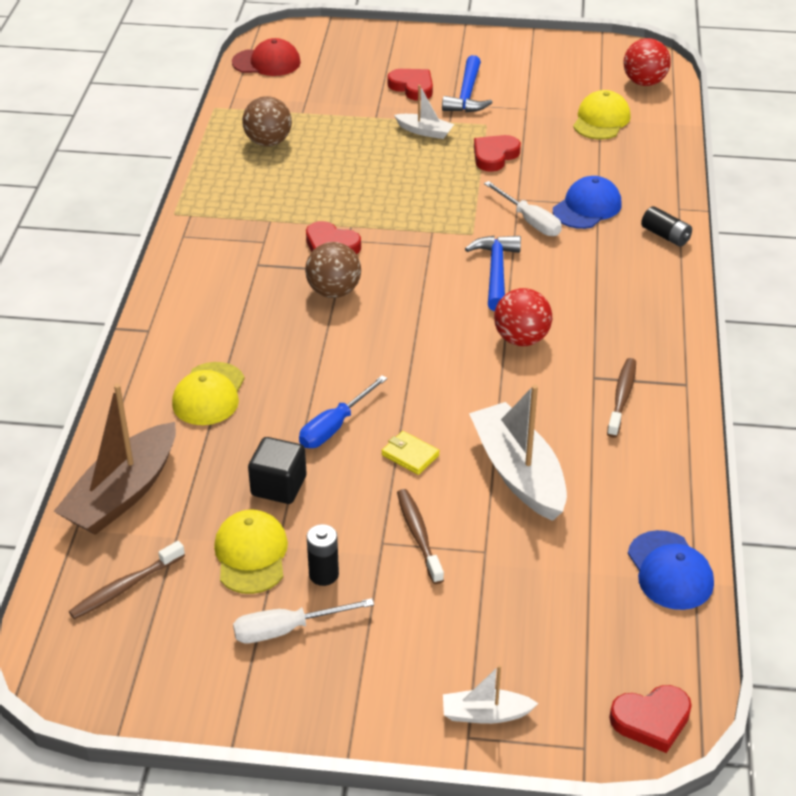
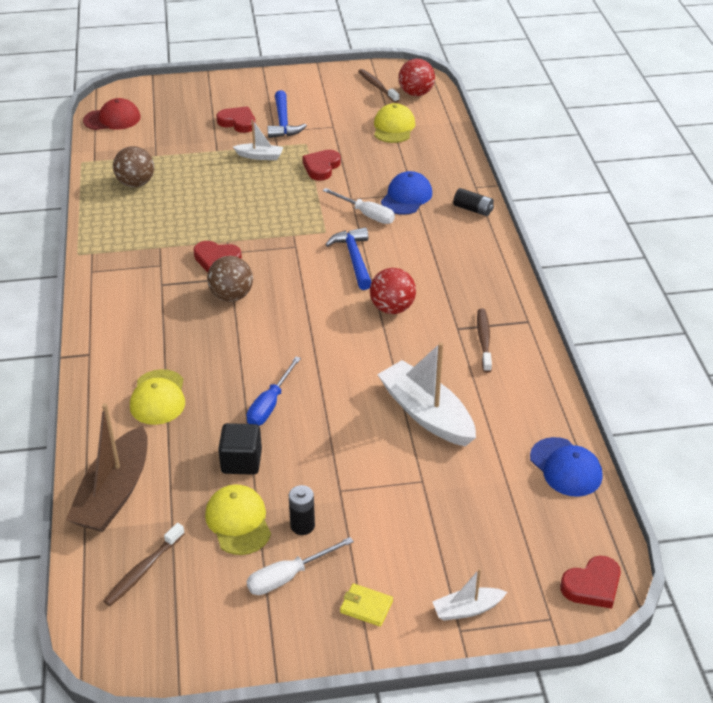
camera: 15 degrees left, 0 degrees up
(410, 455) = (338, 416): yellow wallet -> yellow wallet (366, 606)
(418, 535) = (366, 478): brown toothbrush -> brown toothbrush (377, 86)

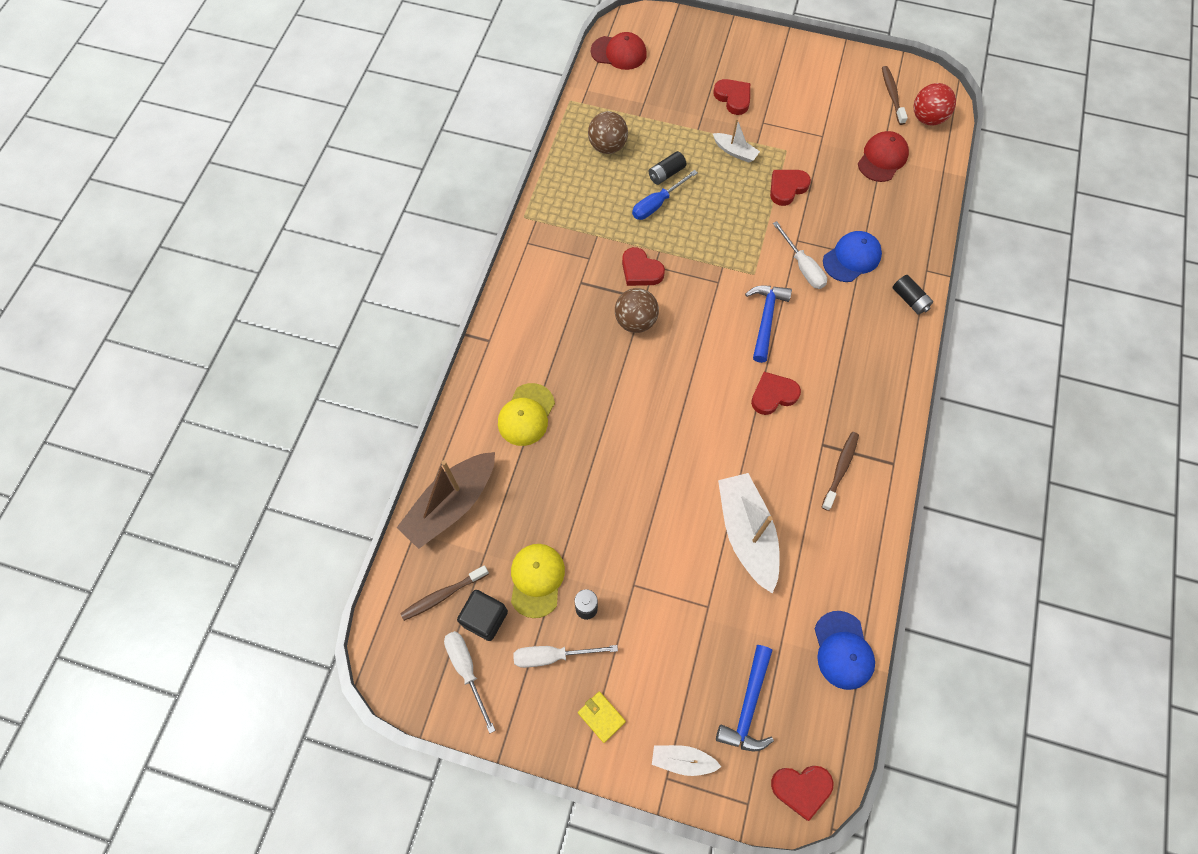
camera: 25 degrees right, 25 degrees up
(202, 623) = (467, 670): none -> white screwdriver
(203, 187) = (666, 174): none -> black battery
(241, 461) = (565, 516): black cube -> black cube (485, 618)
(270, 404) = (615, 463): blue screwdriver -> blue screwdriver (657, 204)
(283, 122) = (776, 113): blue hammer -> blue hammer (748, 705)
(392, 308) = (773, 395): red ball -> red heart
(393, 127) = (882, 158): yellow cap -> red cap

